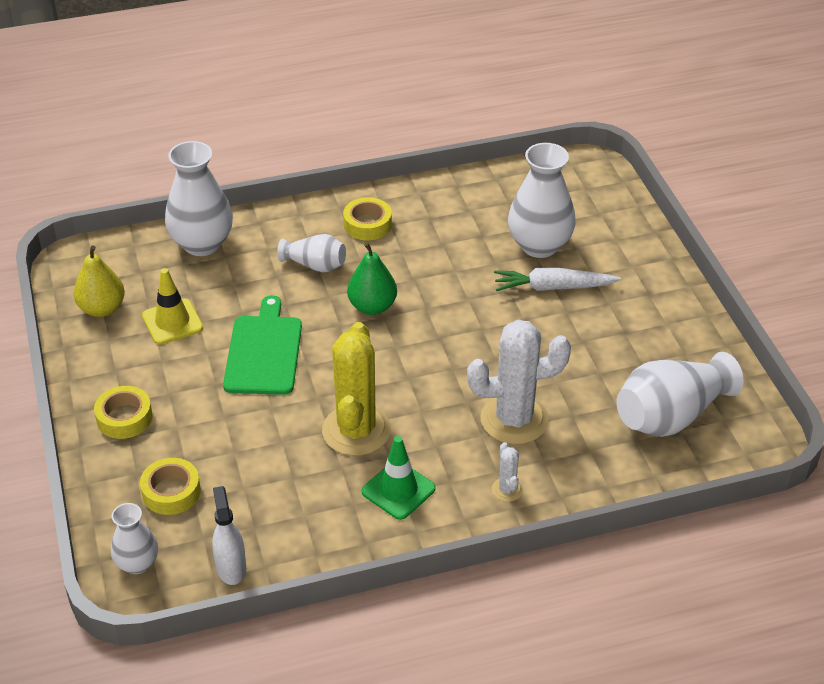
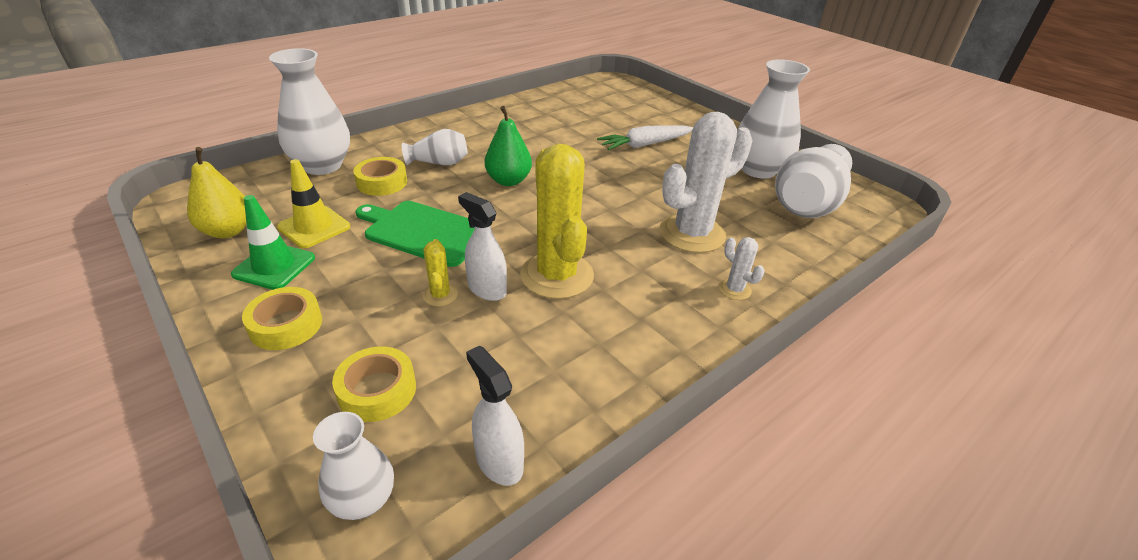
camera: 25 degrees left, 5 degrees down
(249, 423) = (440, 295): none -> yellow cactus
(264, 352) = (424, 232): green cutting board -> green cutting board turned 45 degrees counterclockwise
(289, 428) = (487, 289): none -> white spray bottle
(367, 224) = (469, 132): yellow tape -> yellow tape (382, 182)
(398, 490) = (635, 317): green traffic cone -> green traffic cone (274, 266)
(539, 245) = (614, 124): white vase -> white vase (758, 170)

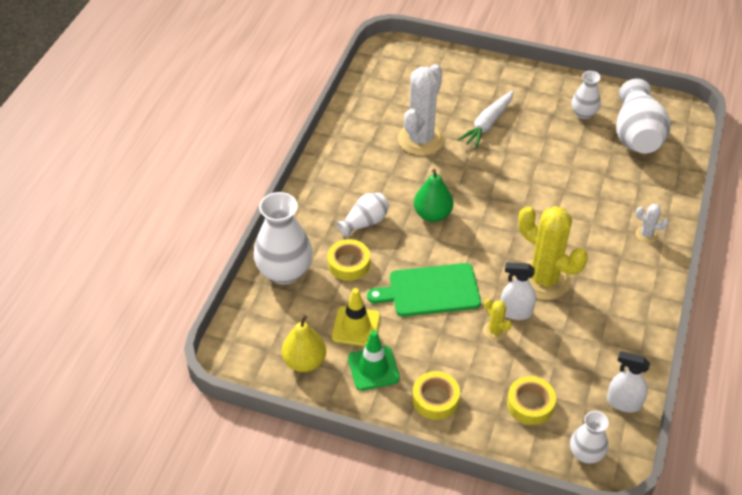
camera: 30 degrees left, 10 degrees up
(692, 234) = (590, 201): white cactus -> white cactus (421, 139)
(758, 170) = (583, 113): white vase -> white vase, size x0.56

